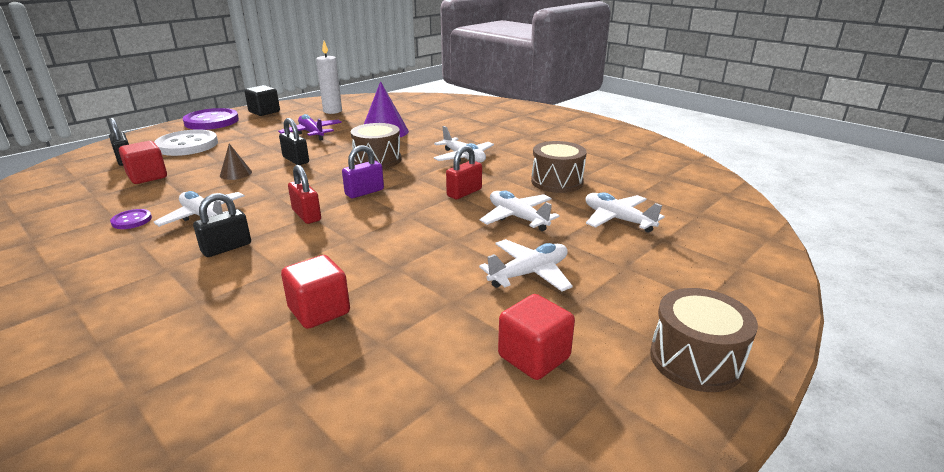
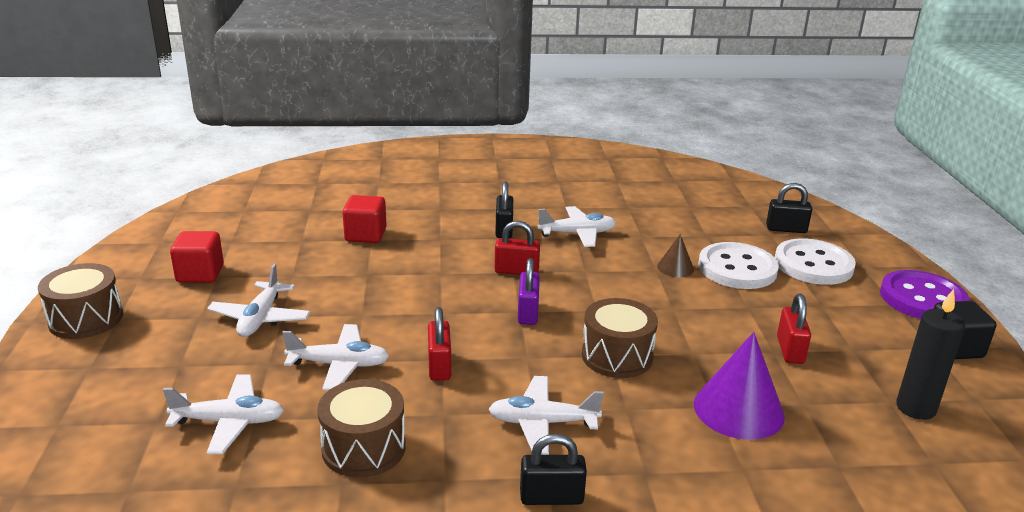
camera: 130 degrees right, 0 degrees up
(132, 220) = (609, 210): purple button -> none
(147, 177) = (717, 230): red cube -> none
(216, 159) = (737, 268): none -> white button
(296, 160) = (681, 308): black padlock -> black padlock (551, 497)
(312, 133) = (790, 350): purple plane -> red padlock
(332, 111) = (915, 408): white candle -> black candle

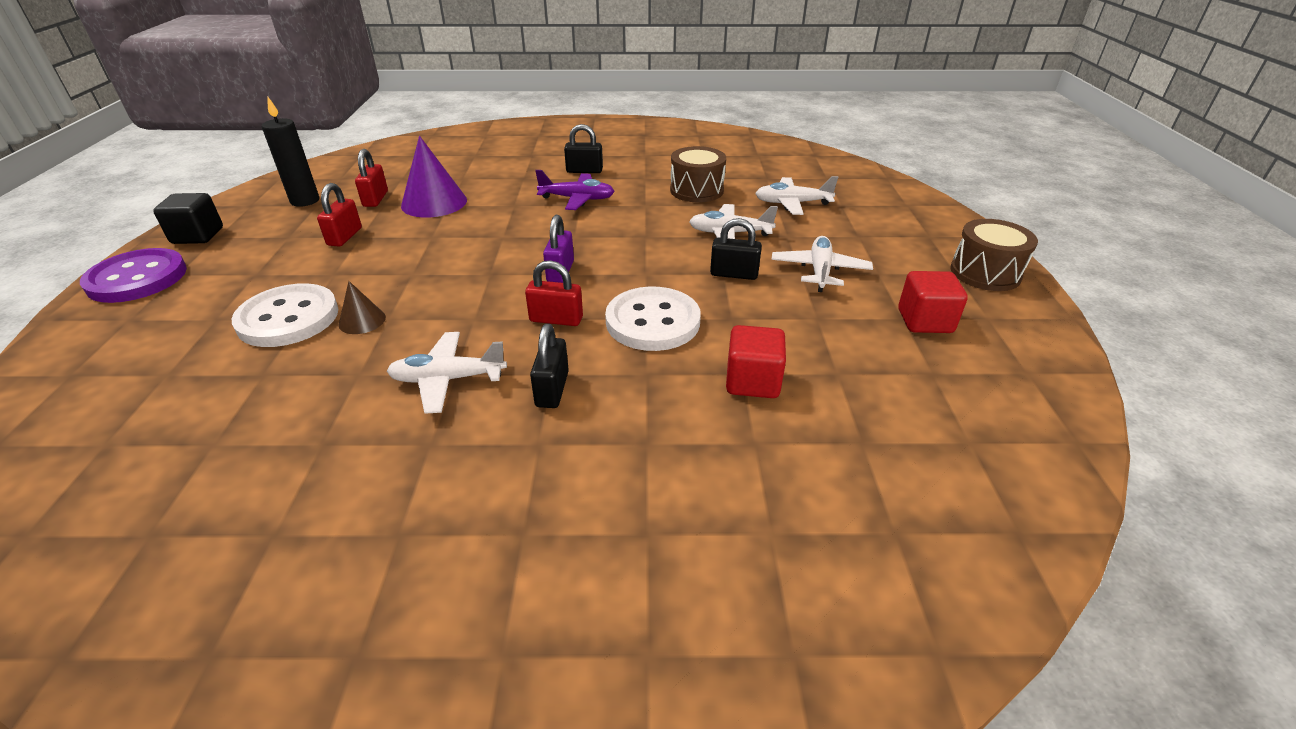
camera: 175 degrees left, 10 degrees up
(439, 366) = (648, 231): red padlock -> red padlock (375, 199)
(542, 423) = (577, 199): white plane -> purple plane
(617, 356) = (498, 235): brown drum -> none
(786, 229) = (128, 385): black padlock -> black padlock (734, 274)
(813, 265) = (186, 322): white button -> white button (652, 322)

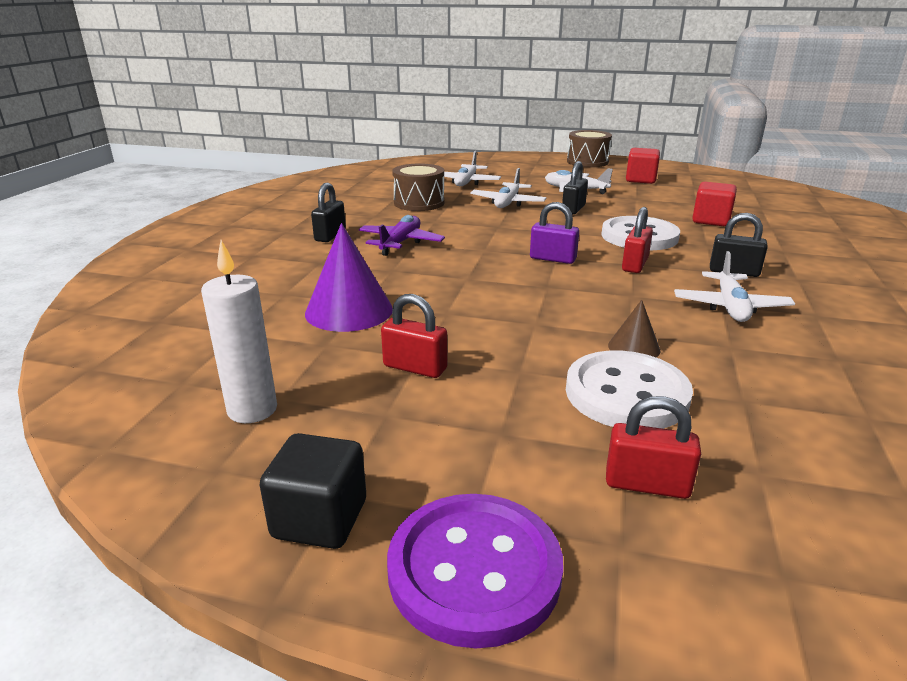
camera: 75 degrees left, 10 degrees down
(305, 201) = (252, 410): black candle -> white candle
(375, 199) = (300, 349): red padlock -> red padlock (647, 484)

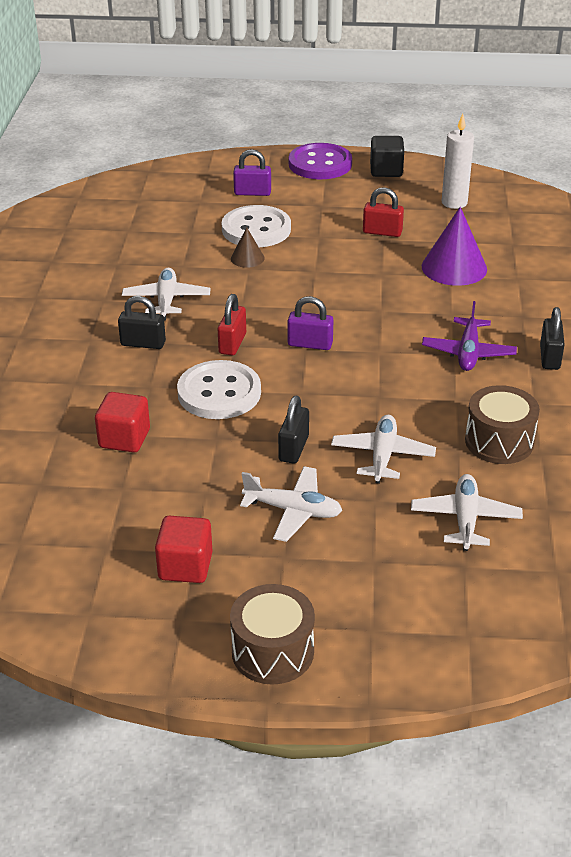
camera: 170 degrees right, 10 degrees up
(647, 484) = (252, 193): red padlock -> purple padlock

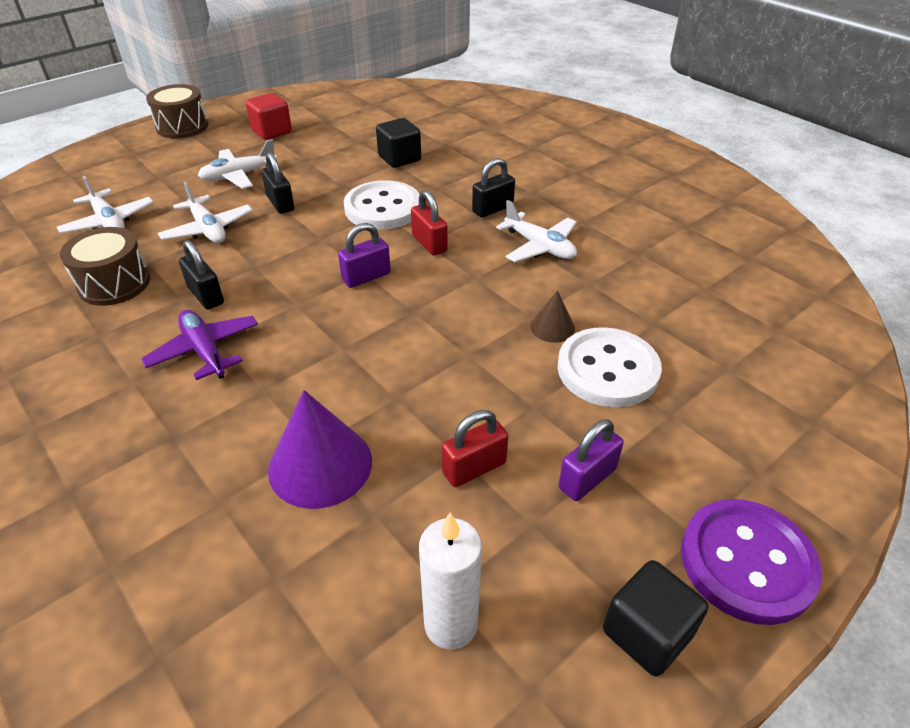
camera: 135 degrees right, 5 degrees up
(124, 438) = (399, 158): red cube -> black cube
(252, 193) = (710, 425): purple padlock -> purple padlock (587, 478)
(549, 357) = (106, 396): black padlock -> black padlock (206, 295)

